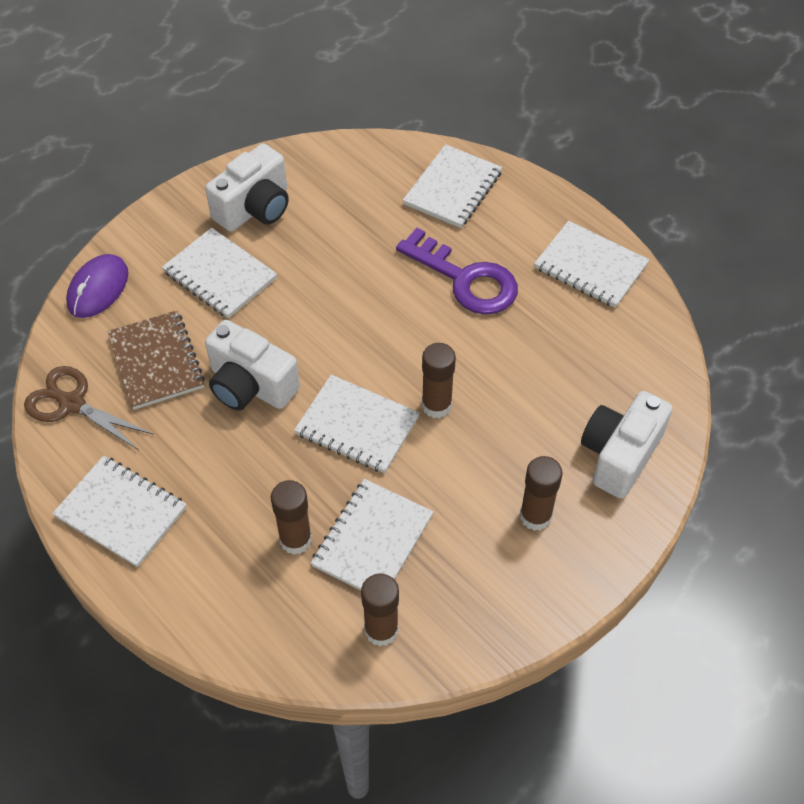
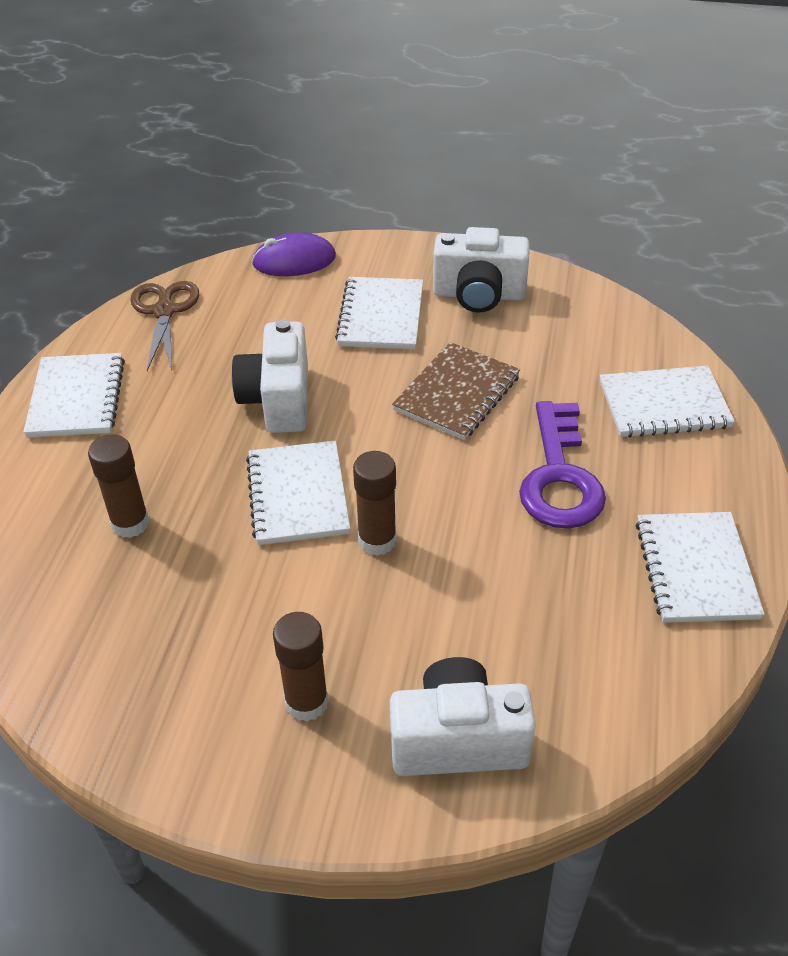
camera: 55 degrees right, 10 degrees down
(156, 361) = (251, 332): brown notebook -> brown notebook (457, 393)
(372, 540) = (171, 580): white notebook -> none
(381, 630) = (69, 645): brown glue stick -> none

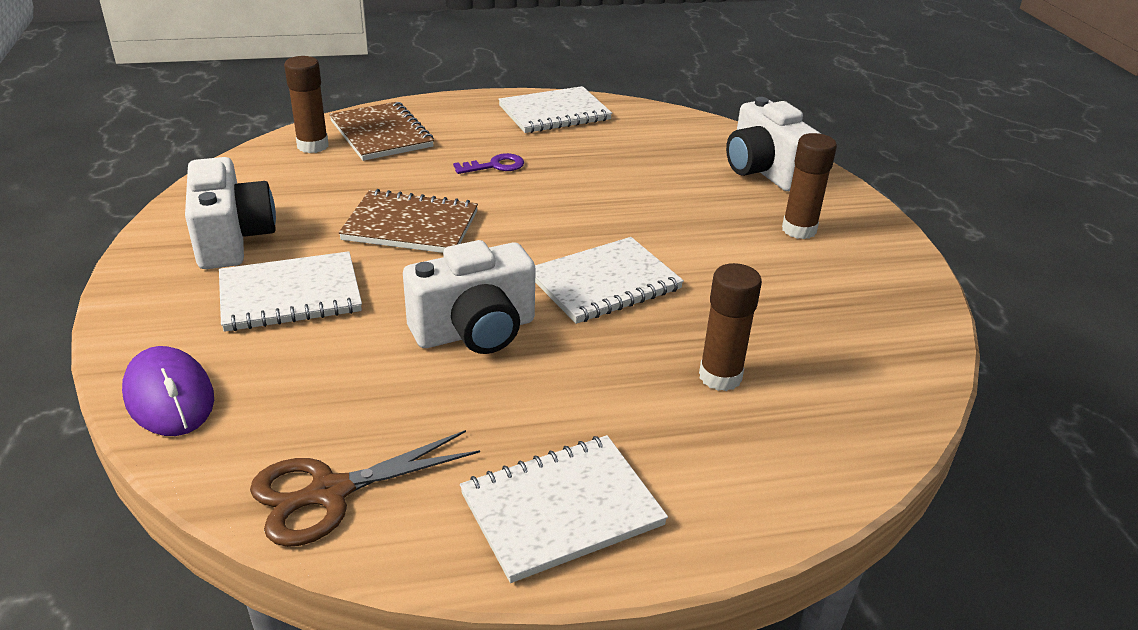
camera: 115 degrees left, 10 degrees down
(377, 540) = (625, 232): brown glue stick -> brown glue stick (313, 146)
(560, 477) = (495, 166): purple key -> purple key, size x0.47
(664, 405) = (381, 134): white notebook -> brown notebook

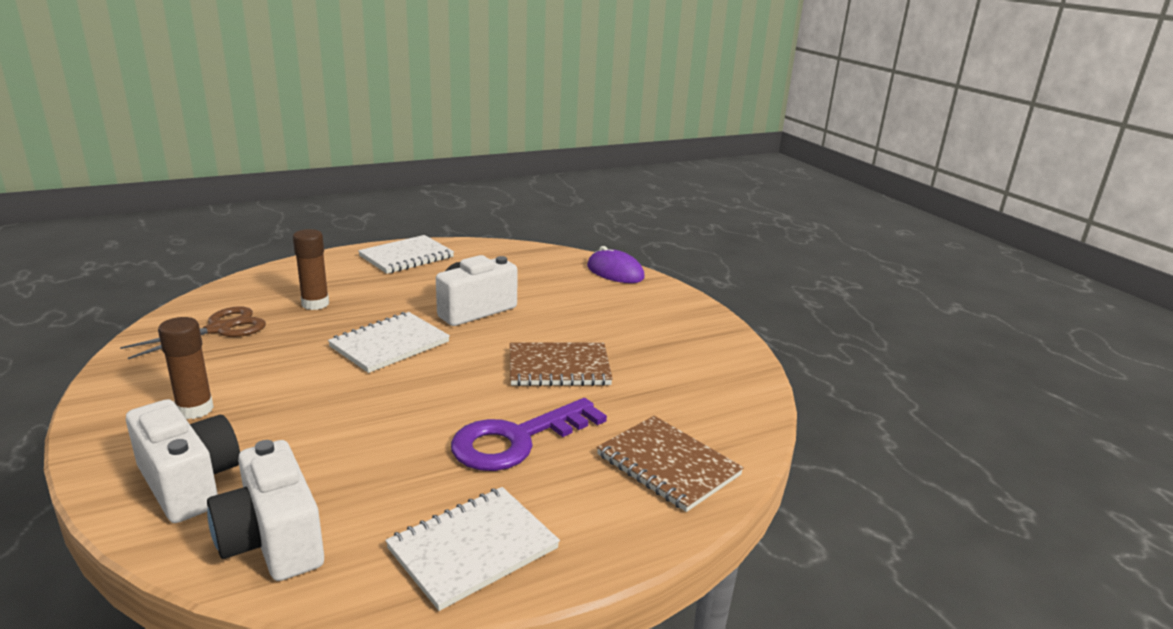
camera: 165 degrees right, 10 degrees down
(232, 239) = (680, 342): white camera -> white camera (272, 541)
(290, 295) = (602, 315): white notebook -> none
(313, 146) = (720, 436): brown glue stick -> none
(328, 493) = (512, 253): brown scissors -> brown scissors (220, 329)
(495, 166) = (517, 440): purple key -> purple key, size x2.12

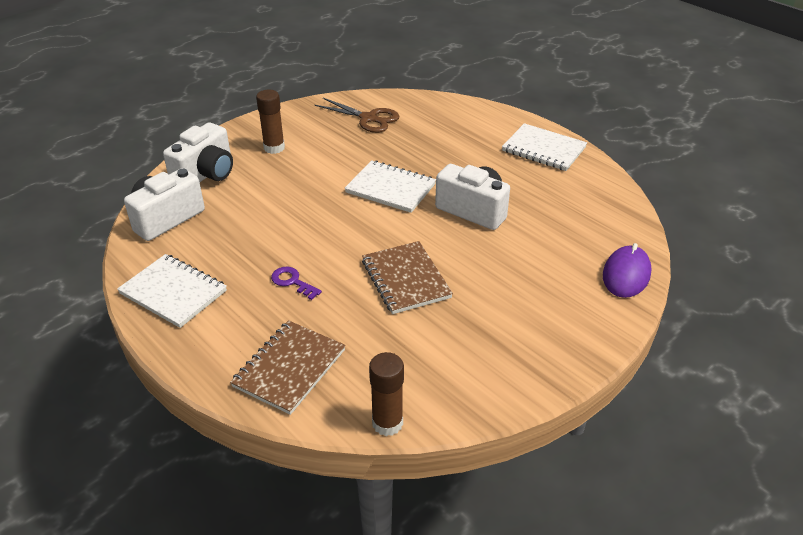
camera: 75 degrees right, 15 degrees up
(315, 304) = (428, 139): brown glue stick -> brown glue stick (387, 423)
(517, 440) = (292, 282): purple key -> purple key, size x0.47

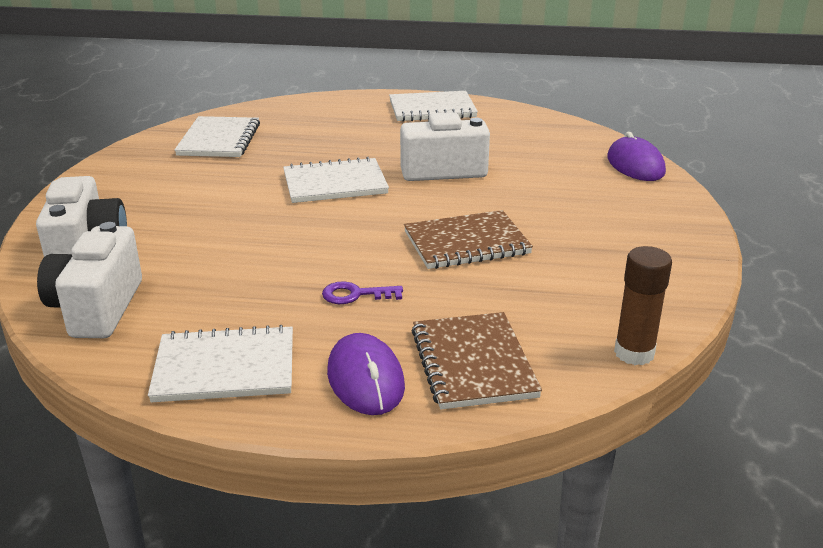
camera: 40 degrees left, 10 degrees down
(224, 342) = (365, 379): none -> purple mouse
(274, 148) = (142, 197): brown glue stick -> none
(369, 118) = (219, 140): brown scissors -> white notebook
(405, 279) = (466, 243): brown notebook -> brown notebook turned 45 degrees counterclockwise

